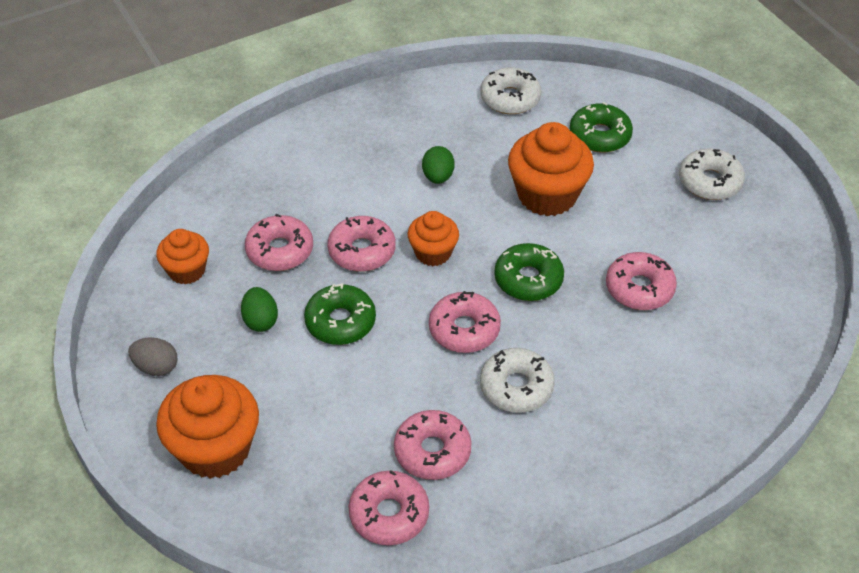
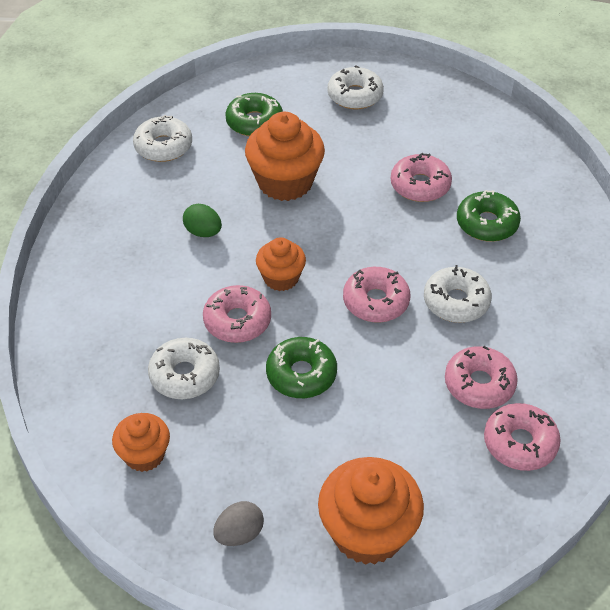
camera: 55 degrees left, 0 degrees up
(260, 320) = (252, 428): green egg -> none
(280, 250) = (184, 375): pink donut -> white donut
(528, 279) = (359, 238): green donut -> green donut (487, 223)

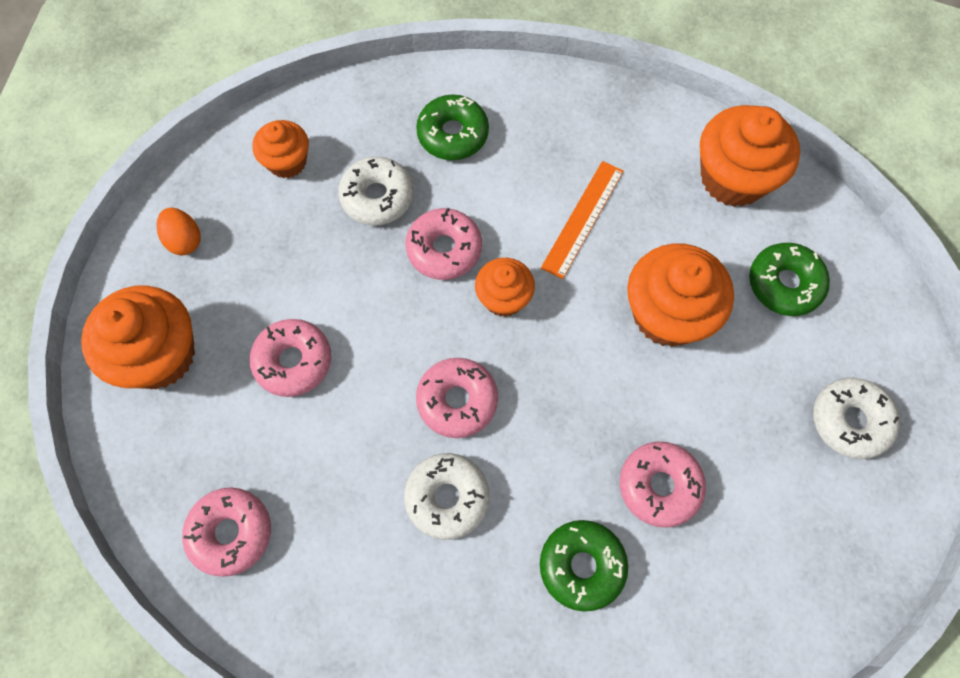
camera: 95 degrees right, 20 degrees up
(163, 146) = (733, 178): white donut -> orange cupcake
(203, 232) = (583, 218): green egg -> orange ruler
(239, 534) = (184, 240): grey egg -> orange egg
(301, 374) = (362, 309): green donut -> green donut (453, 134)
(479, 384) = (318, 502): pink donut -> pink donut (293, 361)

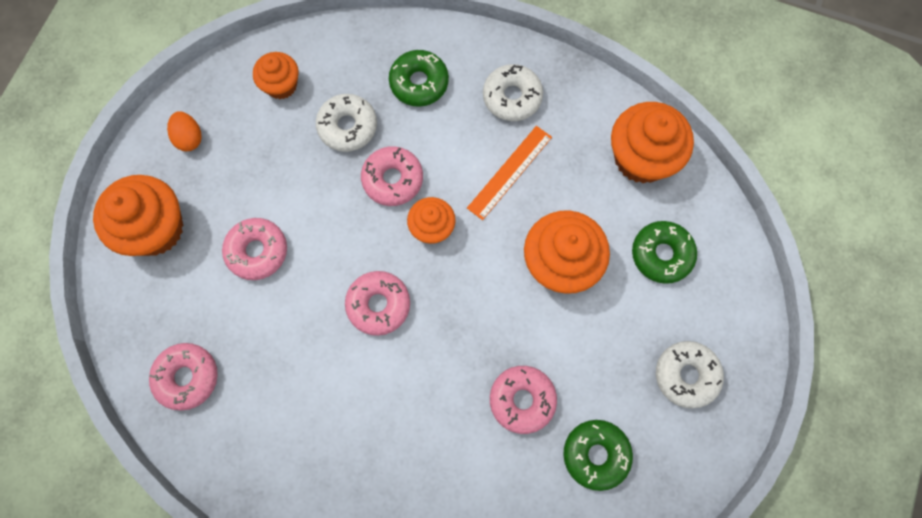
camera: 10 degrees right, 5 degrees up
(447, 498) = (355, 380): white donut -> white donut (512, 97)
(582, 566) = (448, 451): green donut -> green donut (596, 454)

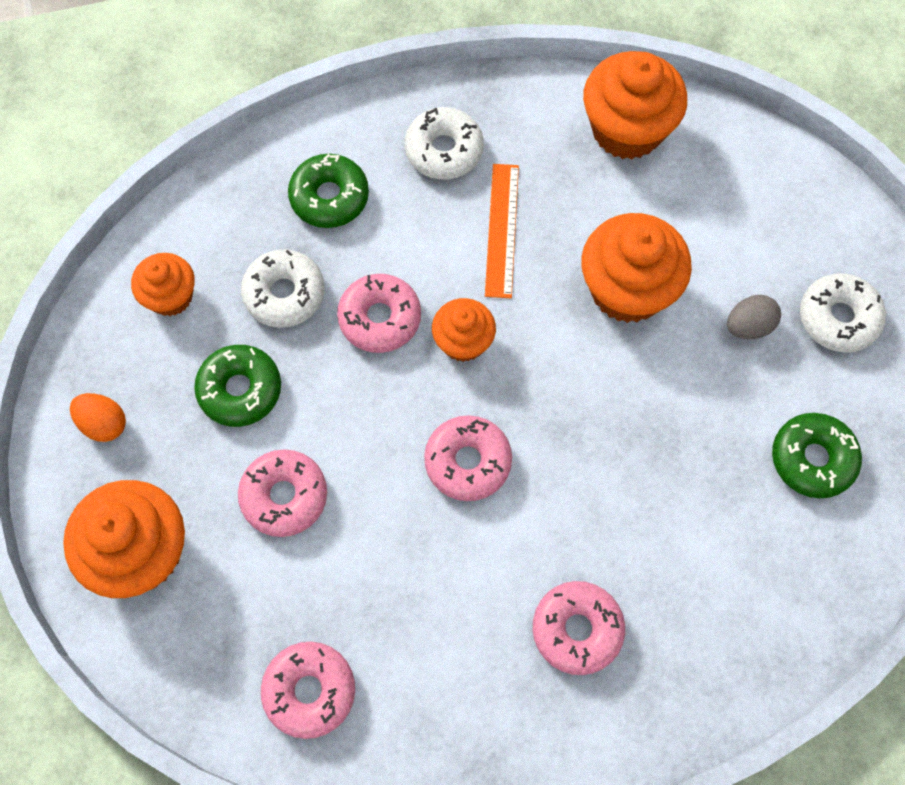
camera: 35 degrees left, 5 degrees down
(522, 400) = (696, 456): pink donut -> pink donut (577, 629)
(621, 340) = (748, 326): none -> grey egg
(661, 254) = (722, 213): green donut -> green donut (240, 390)

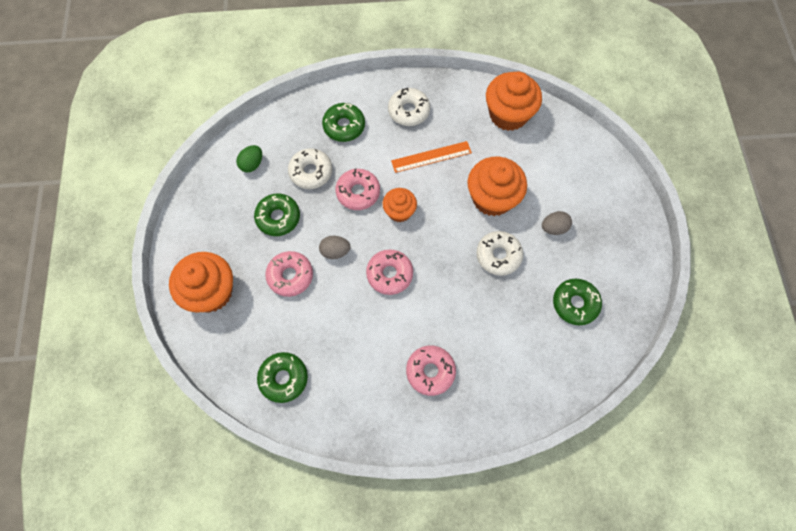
camera: 10 degrees right, 0 degrees up
(104, 423) = (205, 223): orange egg -> none
(171, 296) = (252, 164): orange cupcake -> green egg
(309, 691) = (283, 378): pink donut -> green donut
(359, 436) = (335, 251): none -> grey egg
(502, 230) = (431, 157): orange ruler -> orange ruler turned 60 degrees clockwise
(838, 318) = (603, 231): white donut -> white donut (498, 255)

